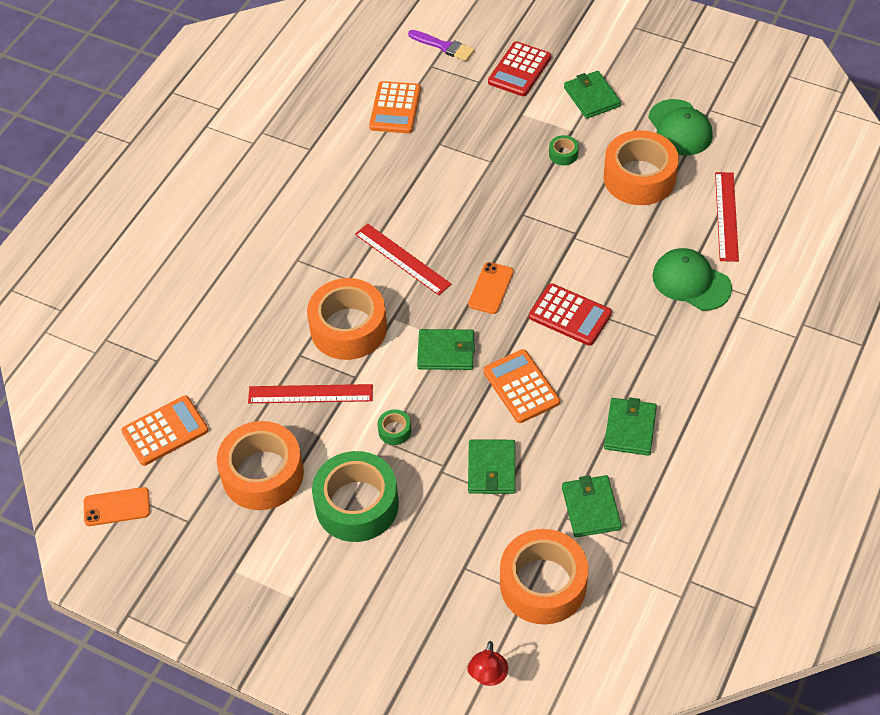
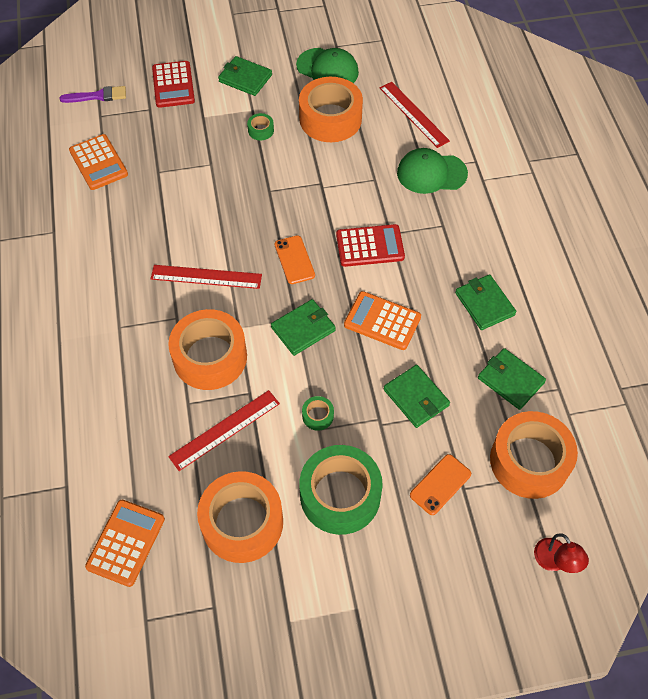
camera: 40 degrees left, 5 degrees up
(117, 507) = (138, 640): orange phone -> orange phone (440, 484)

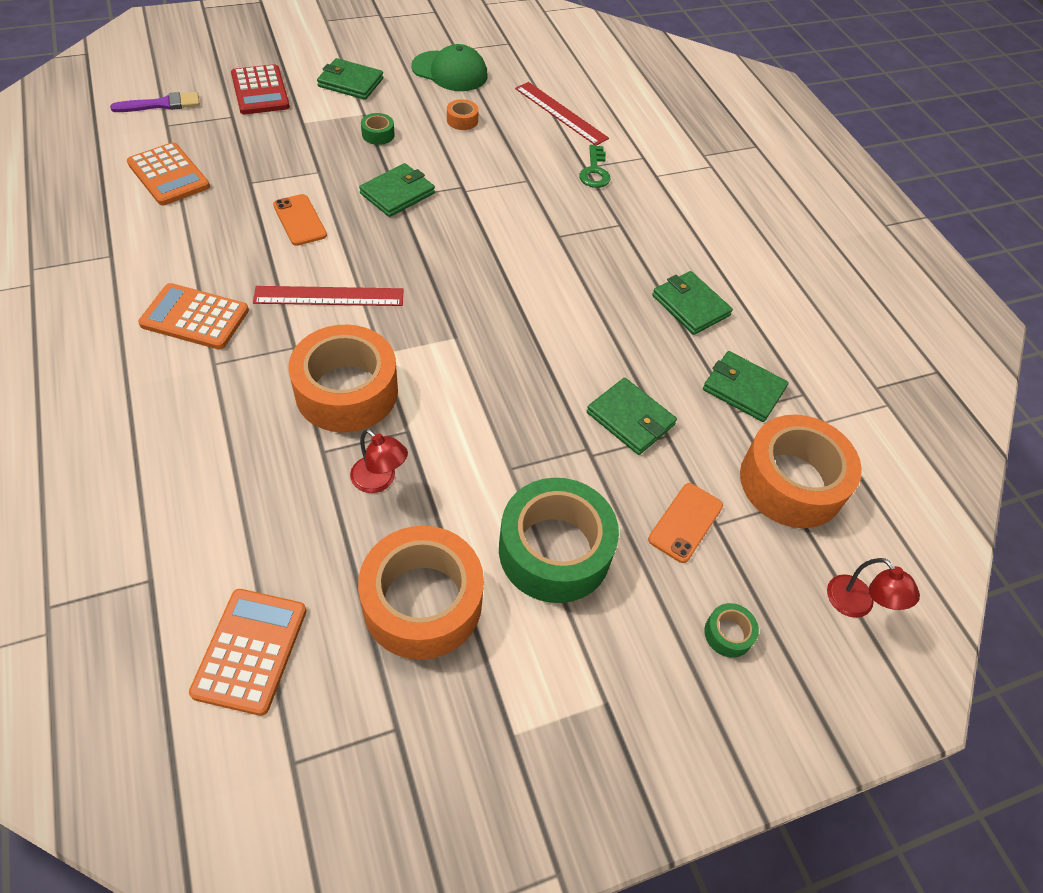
camera: 15 degrees left, 5 degrees down
(224, 429) = (379, 480): red ruler -> red lamp
(294, 260) = (443, 271): orange phone -> orange phone (299, 220)
(303, 329) = (468, 349): green wallet -> green wallet (397, 193)
(318, 416) = (506, 452): green tape -> green tape (728, 634)
(330, 119) = (462, 120): orange tape -> orange tape, size x0.41
(370, 246) = (536, 251): red calculator -> none
(382, 321) = (568, 333): orange calculator -> orange calculator (195, 317)
(431, 173) = (594, 171): green cap -> green key

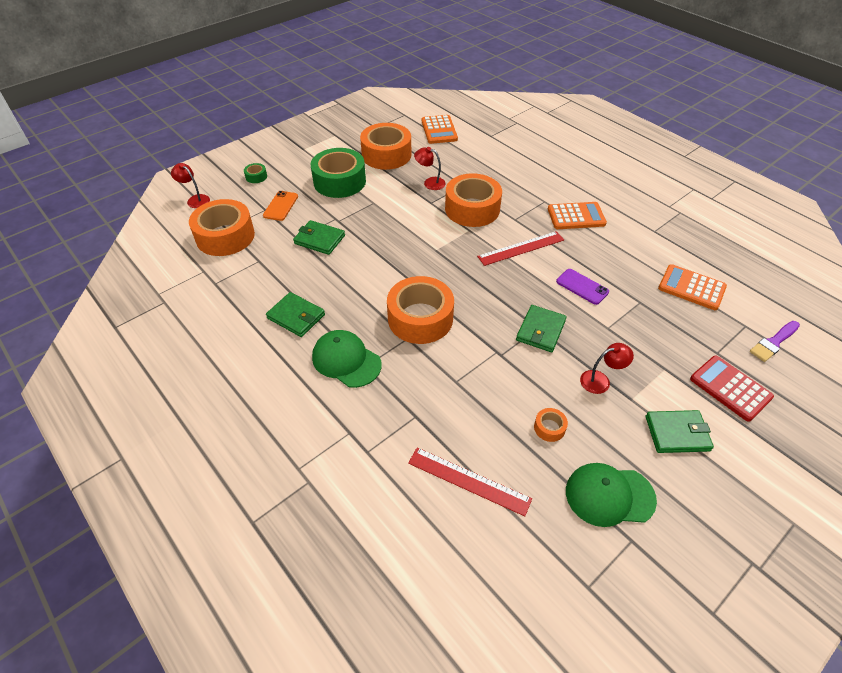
camera: 165 degrees right, 5 degrees down
(299, 220) = (582, 287): orange phone -> purple phone
(378, 134) = (600, 380): green tape -> red lamp
(531, 251) = (420, 318): none -> orange tape
(594, 171) = (405, 414): green key -> none
(640, 236) = (346, 360): none -> green cap
(743, 389) = (254, 274): green wallet -> none

